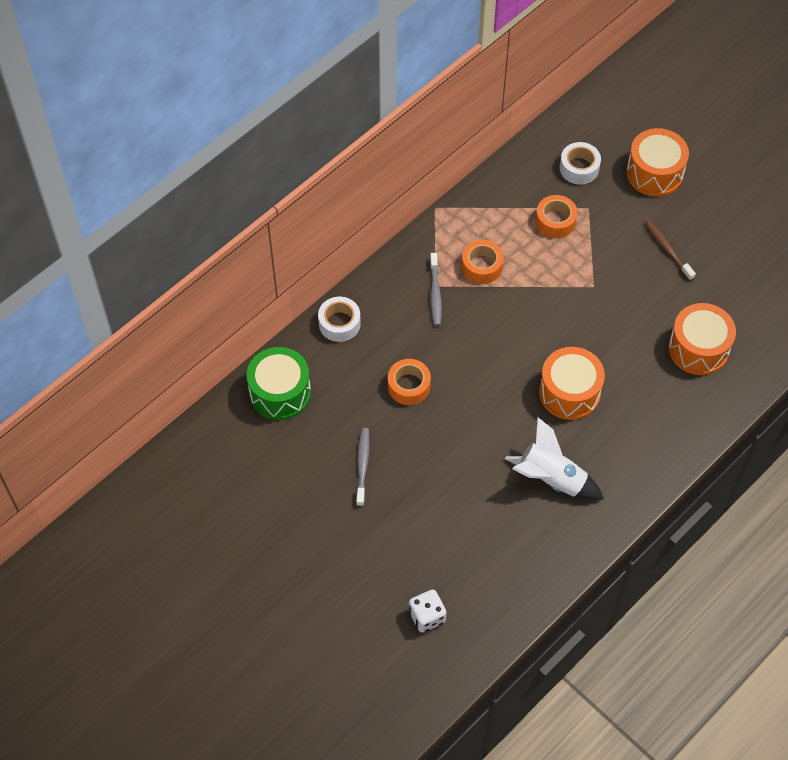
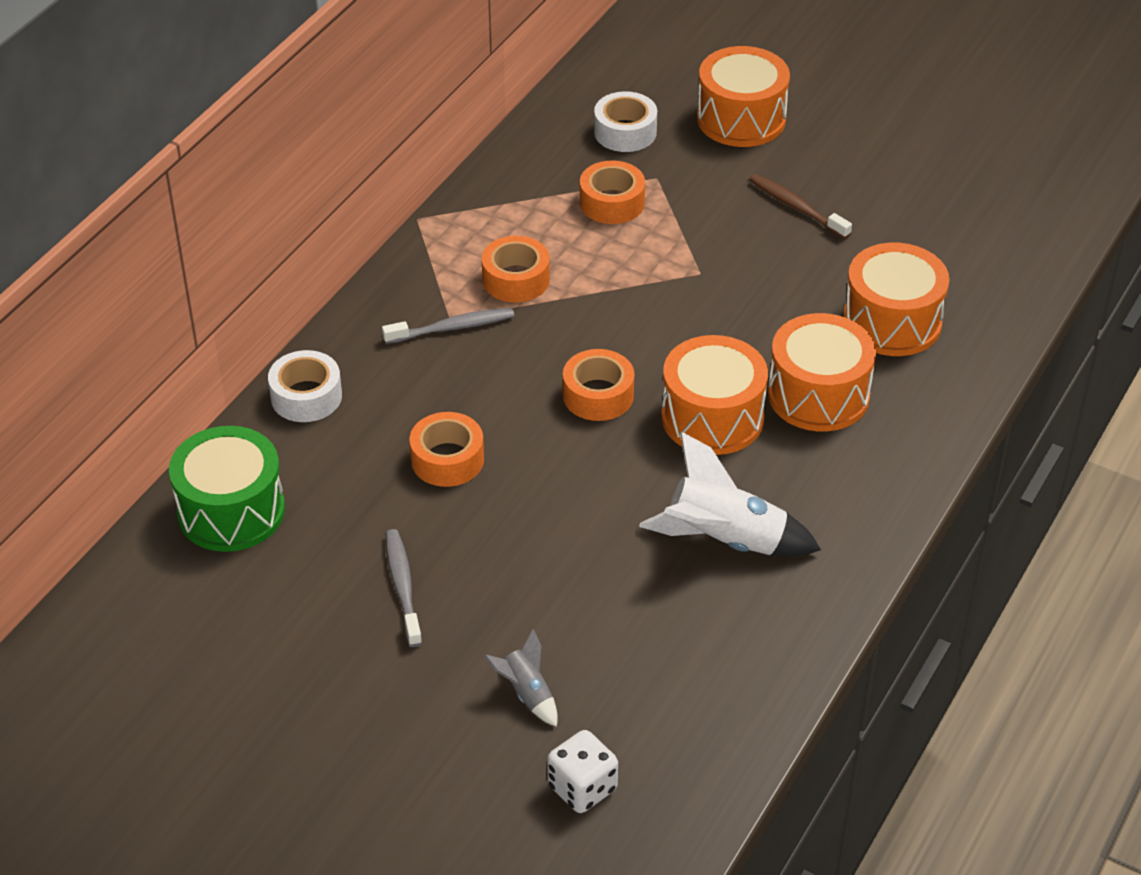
camera: 15 degrees left, 15 degrees down
(413, 551) = (527, 693): none -> grey rocket
(435, 293) = (452, 328): grey toothbrush -> grey toothbrush turned 90 degrees counterclockwise
(507, 361) = (598, 395): none -> orange tape
(637, 391) = (818, 395): none -> orange drum

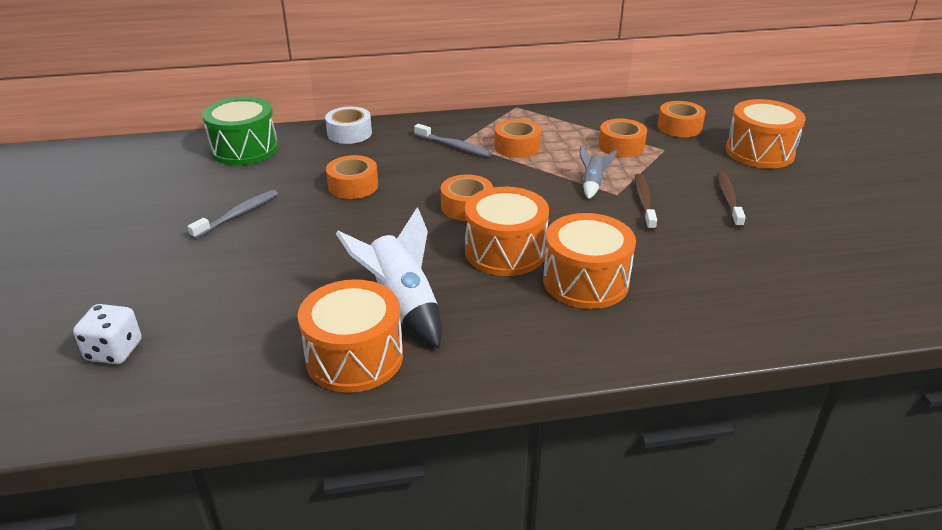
camera: 50 degrees right, 10 degrees down
(527, 693) = (186, 292): grey rocket -> grey rocket (592, 184)
(625, 132) = (679, 127): white tape -> orange tape
(736, 265) = (644, 202): none -> brown toothbrush
(892, 322) = (699, 279): orange drum -> orange drum (354, 357)

